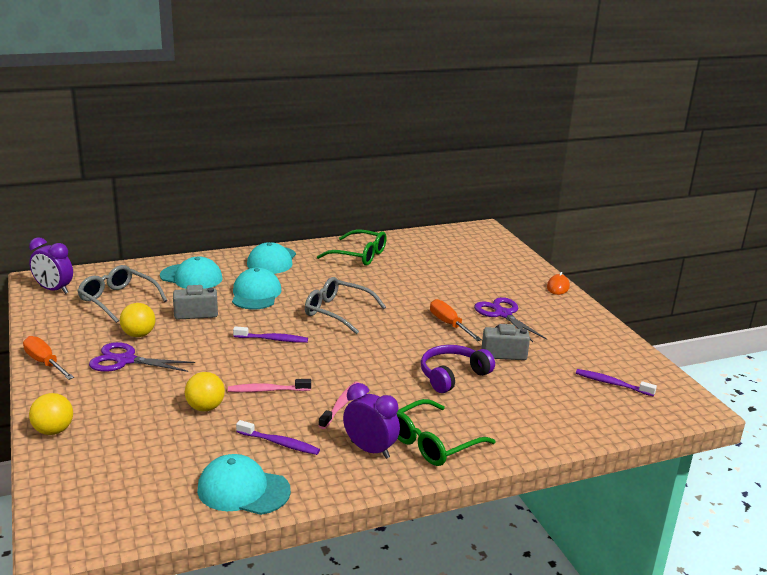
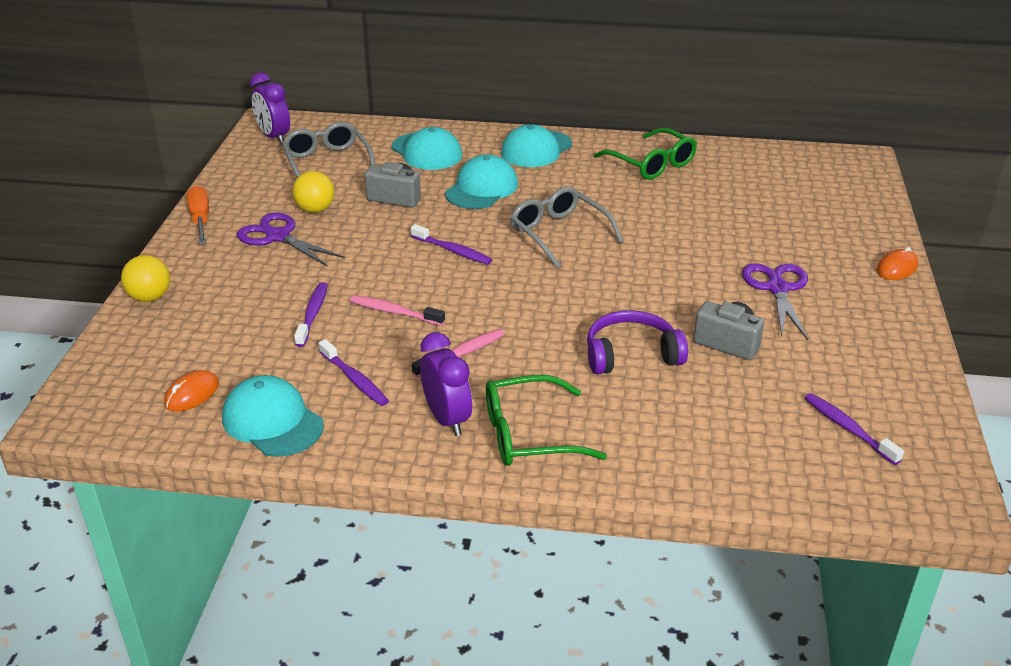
camera: 30 degrees right, 10 degrees up
(159, 490) = (192, 394): none -> orange mouse
(205, 407) = (313, 314): yellow ball -> purple toothbrush
(449, 324) = (688, 284): orange screwdriver -> none

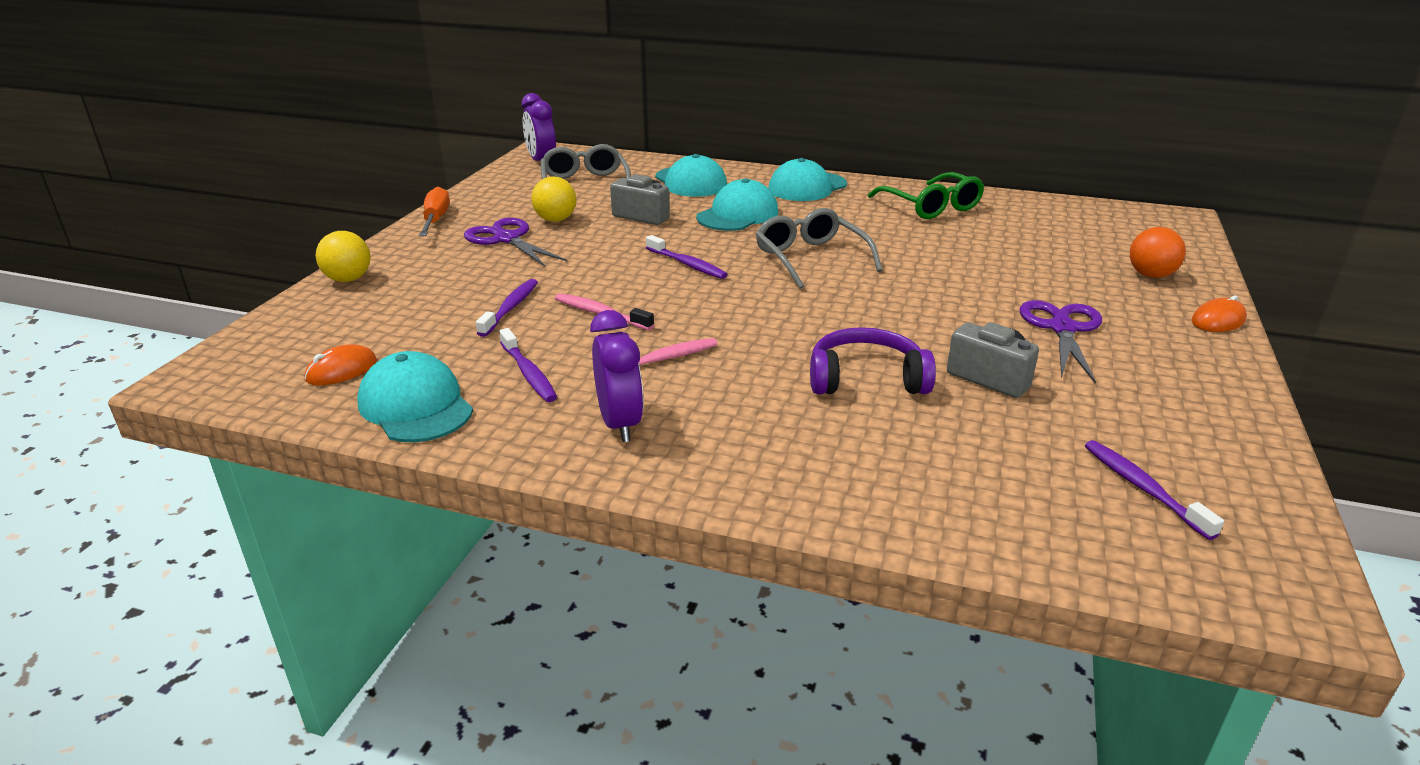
camera: 10 degrees right, 5 degrees down
(529, 434) = (715, 450): green glasses -> none
(843, 226) = (1150, 275): none -> orange ball

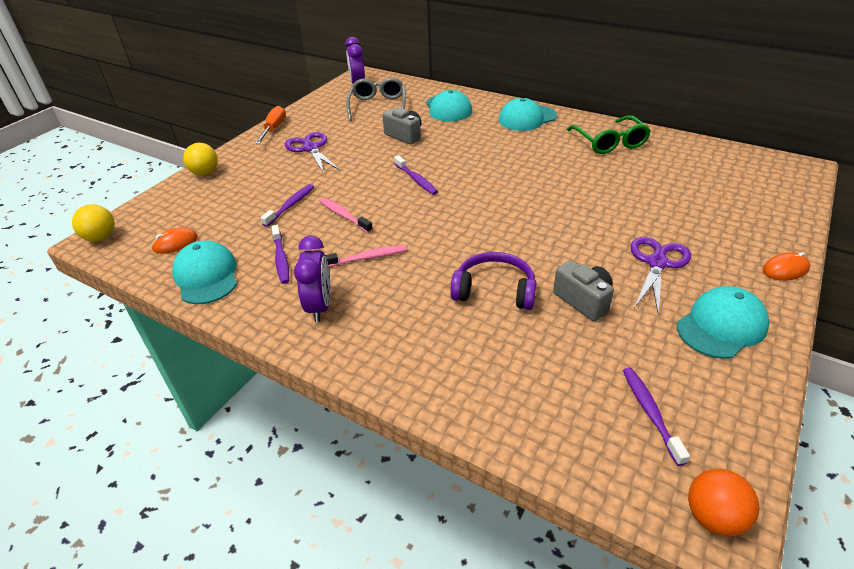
camera: 15 degrees right, 10 degrees up
(555, 220) = (347, 135): yellow ball -> yellow ball (101, 237)
(738, 215) = (468, 139): turquoise cap -> turquoise cap (721, 326)
(811, 259) = (502, 182): grey glasses -> none
(1150, 275) = (751, 221): orange ball -> orange ball (713, 517)

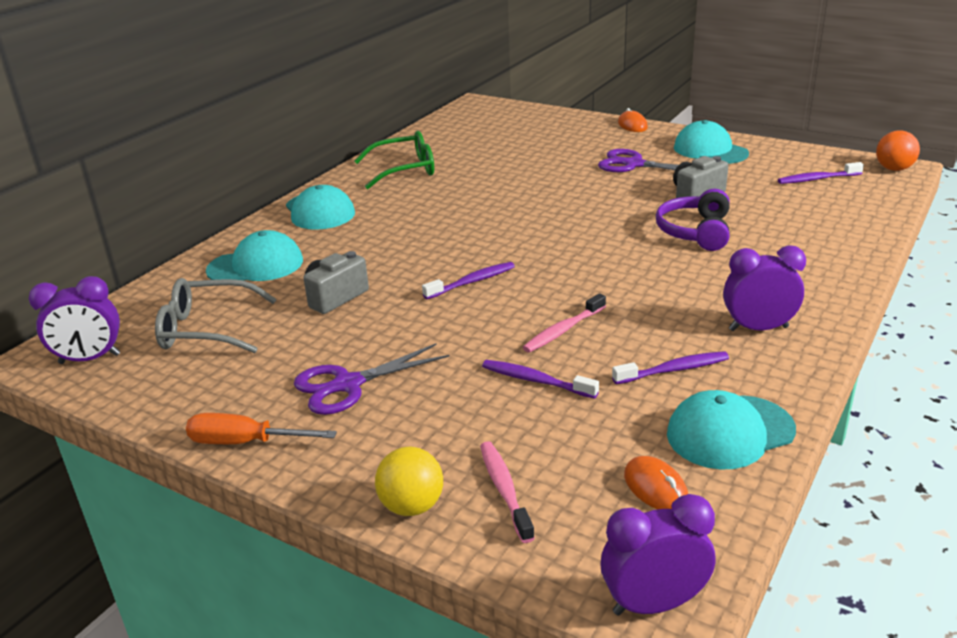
camera: 90 degrees left, 10 degrees down
(101, 237) = (654, 604): yellow ball -> purple clock
(367, 258) = (657, 305): pink toothbrush -> pink toothbrush (504, 489)

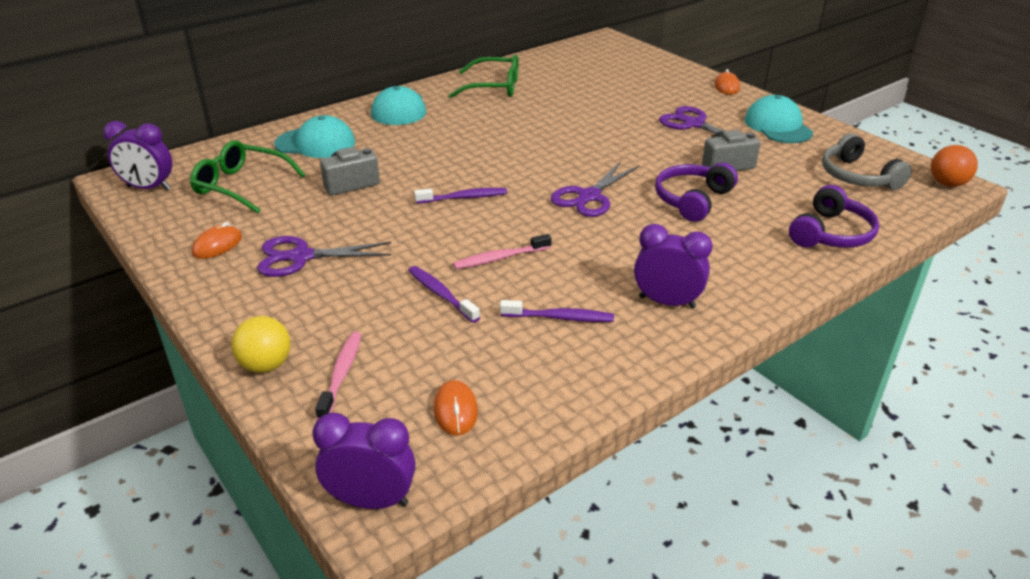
camera: 20 degrees right, 5 degrees up
(207, 329) = (242, 186): grey glasses -> green glasses
(236, 398) = (217, 245): none -> orange mouse
(245, 442) = (196, 281): orange screwdriver -> none
(597, 251) = (589, 196): none -> purple scissors
(729, 432) = (557, 384): turquoise cap -> none
(817, 179) = (857, 176): purple toothbrush -> grey headphones
(841, 232) = (831, 234): none -> purple headphones

